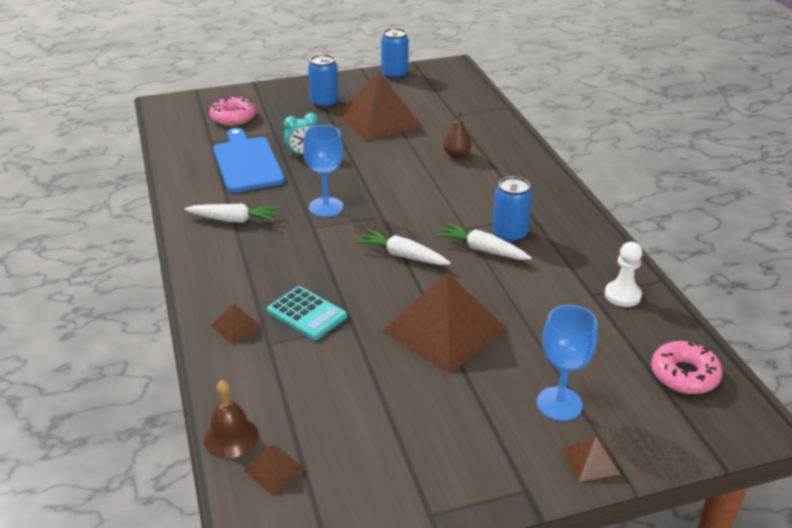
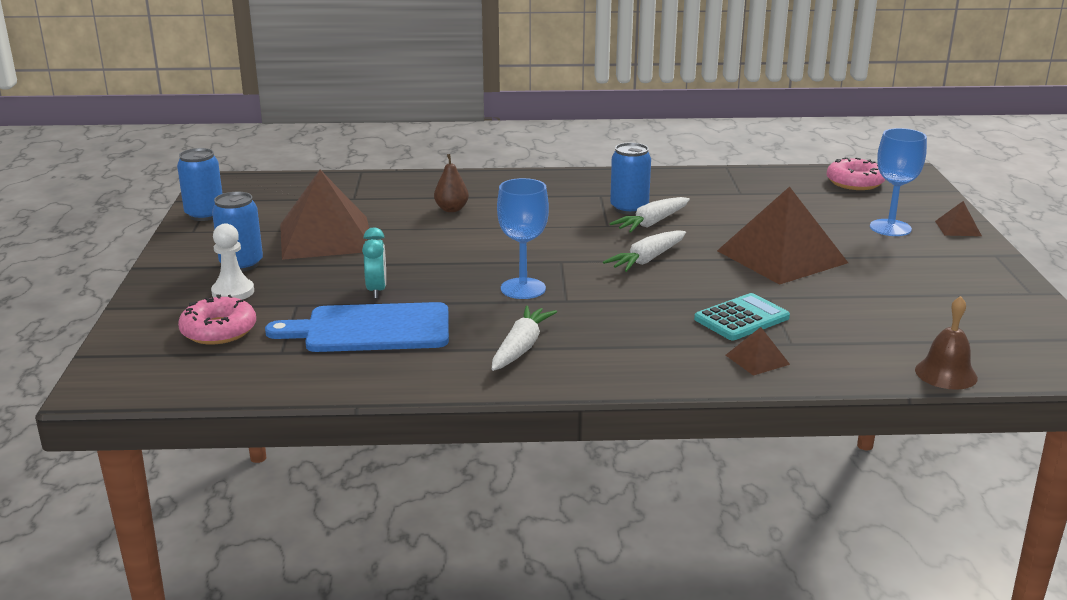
camera: 75 degrees left, 10 degrees down
(274, 469) = (989, 354): brown pyramid -> none
(622, 295) = (744, 183): white pawn -> white pawn (233, 292)

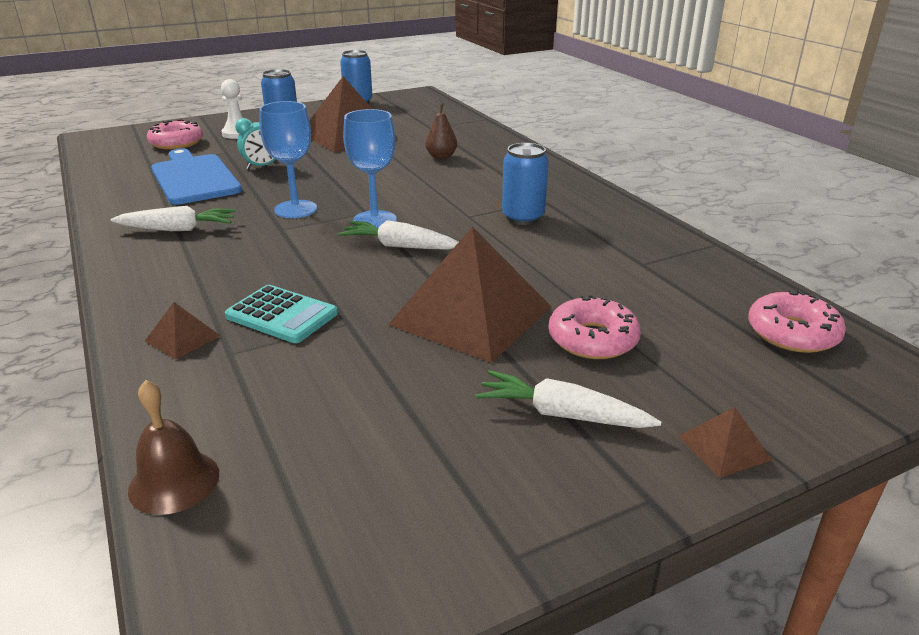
camera: 65 degrees right, 5 degrees up
(651, 223) = (496, 233): white carrot -> white carrot (562, 414)
(834, 230) = (592, 339): none -> pink donut
(890, 228) = (651, 382): blue goblet -> blue goblet (374, 220)

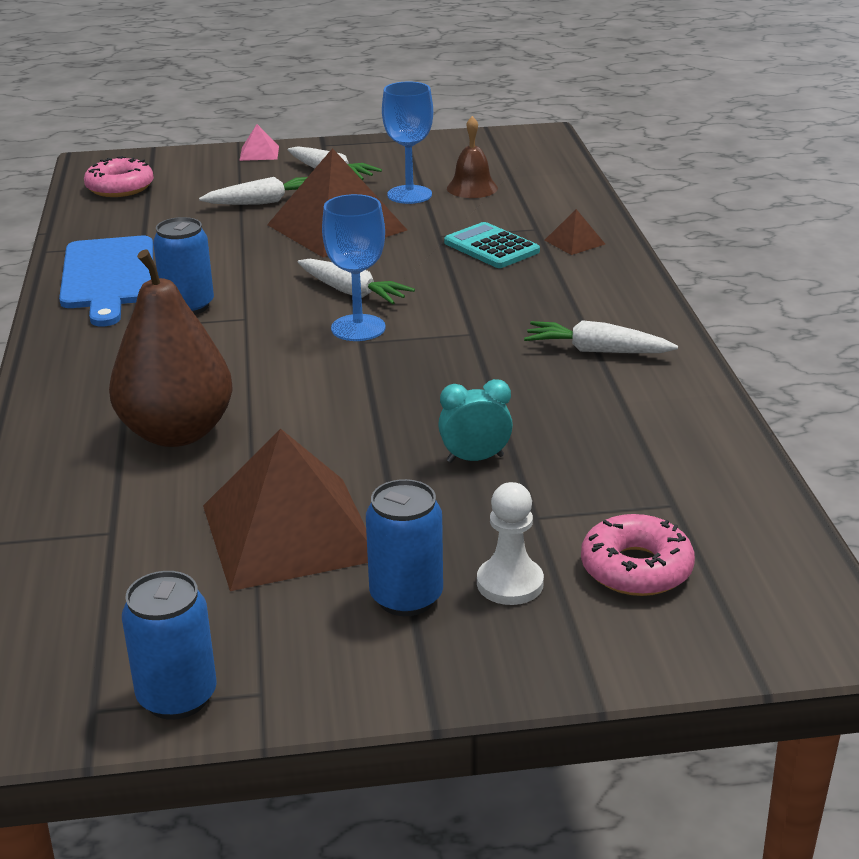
camera: 160 degrees left, 0 degrees up
(174, 481) = (569, 177): brown bell -> brown bell (472, 188)
(194, 178) = (587, 448): blue cutting board -> blue cutting board (108, 277)
(295, 209) = (447, 359): blue goblet -> blue goblet (409, 195)
(441, 157) = (177, 432): brown pear -> brown pear, size x2.17
(592, 339) = (264, 202): pink donut -> white carrot
(724, 448) = (259, 153): brown pyramid -> pink pyramid

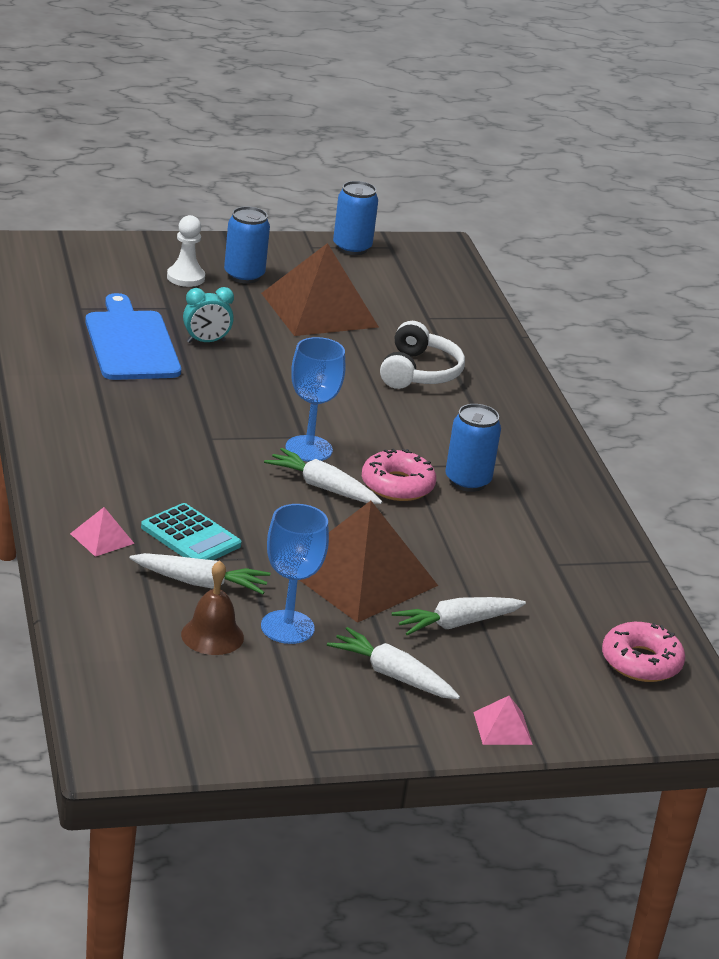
camera: 170 degrees right, 0 degrees up
(108, 277) = (563, 521): blue cutting board -> blue cutting board (131, 343)
(177, 432) = (419, 372): brown pear -> white headphones
(574, 242) = (102, 538): brown pyramid -> pink pyramid
(596, 351) = (105, 414): white carrot -> white carrot (200, 583)
(636, 568) = (111, 279): pink donut -> pink donut (397, 485)

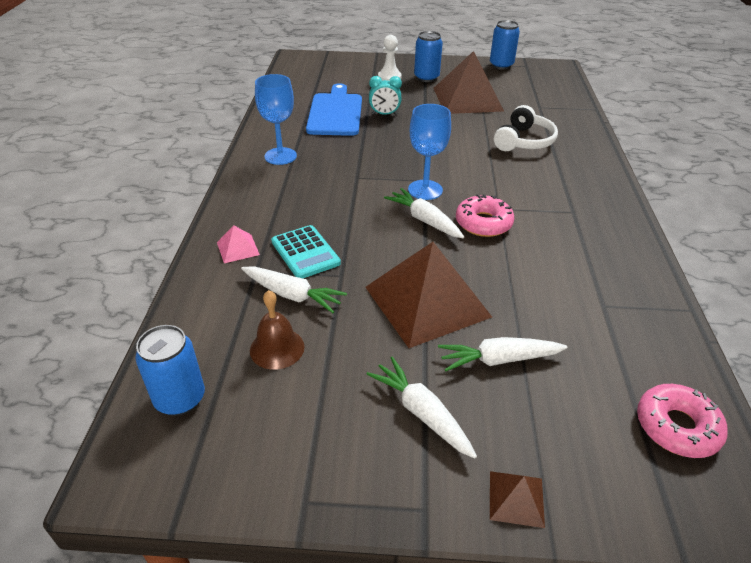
camera: 20 degrees right, 10 degrees up
(287, 627) = (345, 346): blue goblet -> blue goblet (280, 156)
(467, 481) = (540, 224): blue can -> blue can (180, 399)
(503, 728) = (516, 498): pink pyramid -> brown pyramid

